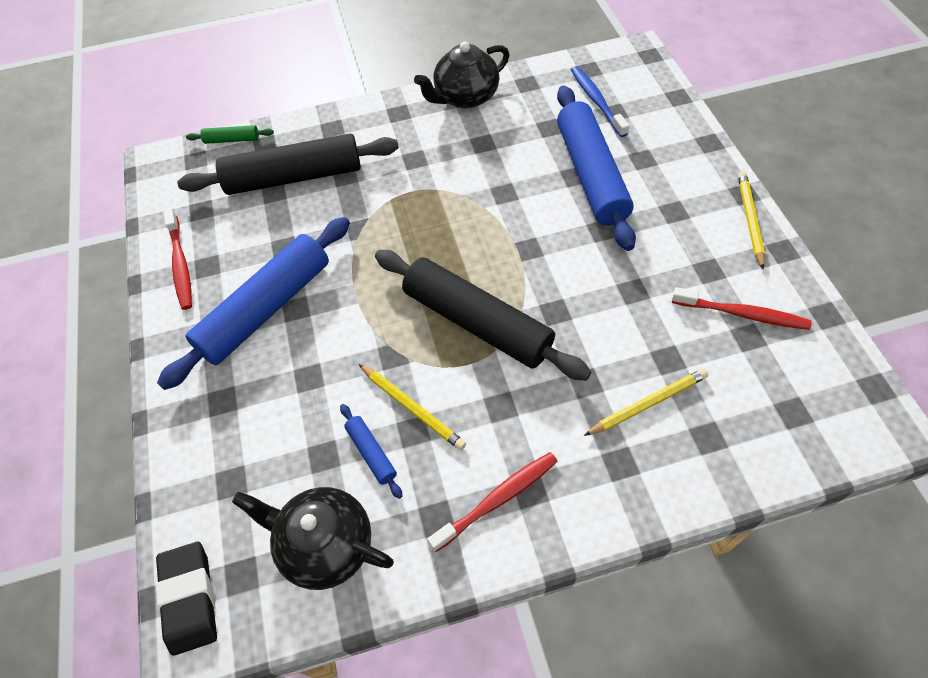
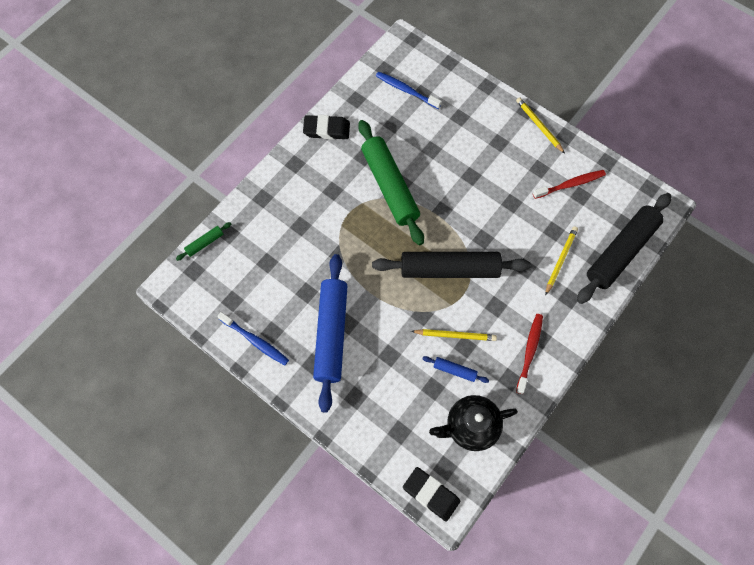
camera: 40 degrees left, 10 degrees up
(180, 265) = (255, 341): red toothbrush -> blue toothbrush
(294, 177) = (270, 245): black rolling pin -> black rolling pin (621, 252)
(465, 97) = (326, 129): black teapot -> black eraser
(485, 189) = (390, 186): none -> green rolling pin
(591, 175) = (440, 144): blue rolling pin -> none

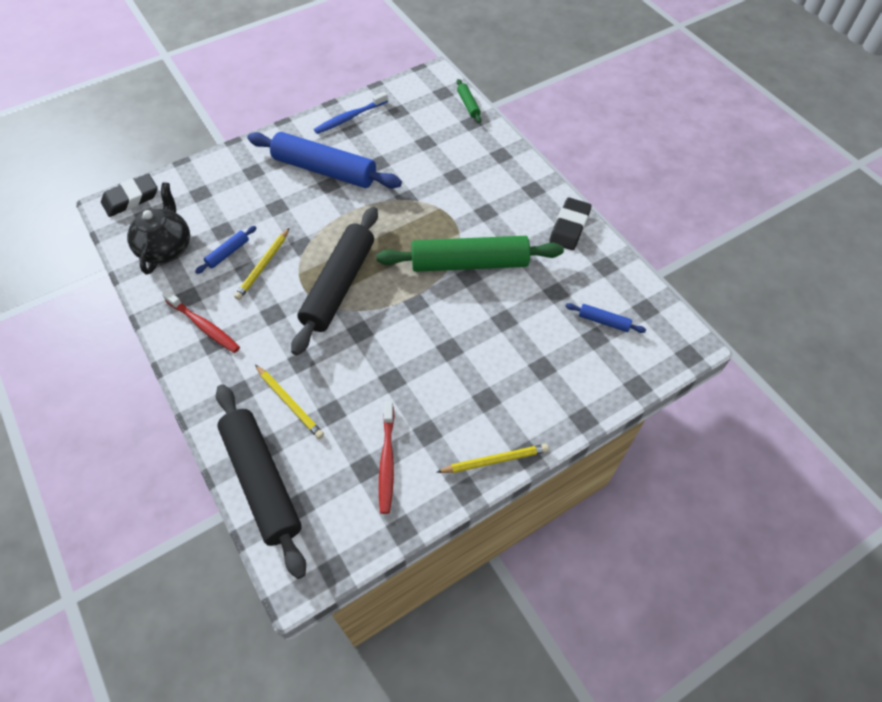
camera: 110 degrees right, 10 degrees down
(406, 90) = (603, 321): blue toothbrush -> blue rolling pin

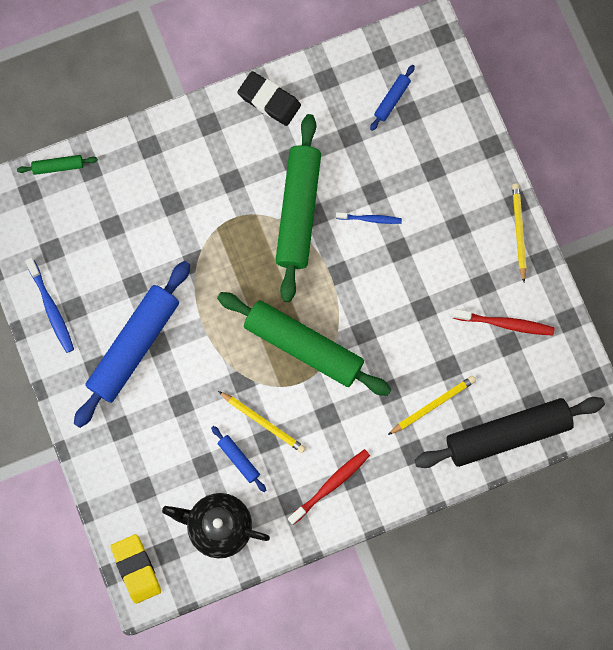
camera: 80 degrees left, 20 degrees up
(131, 198) = (136, 569): black eraser -> yellow eraser
(339, 285) = (303, 346): black rolling pin -> green rolling pin
(475, 320) = (370, 219): none -> blue toothbrush

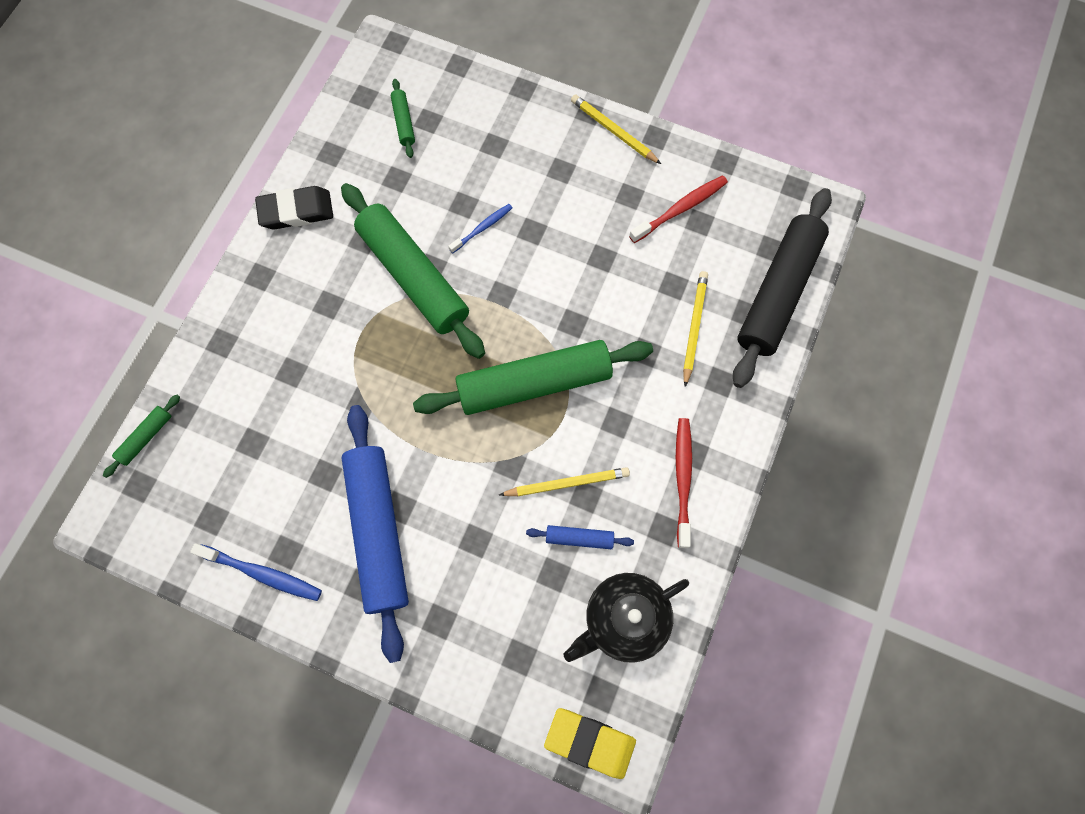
camera: 45 degrees left, 5 degrees down
(392, 99) = (404, 122): blue rolling pin -> green rolling pin

